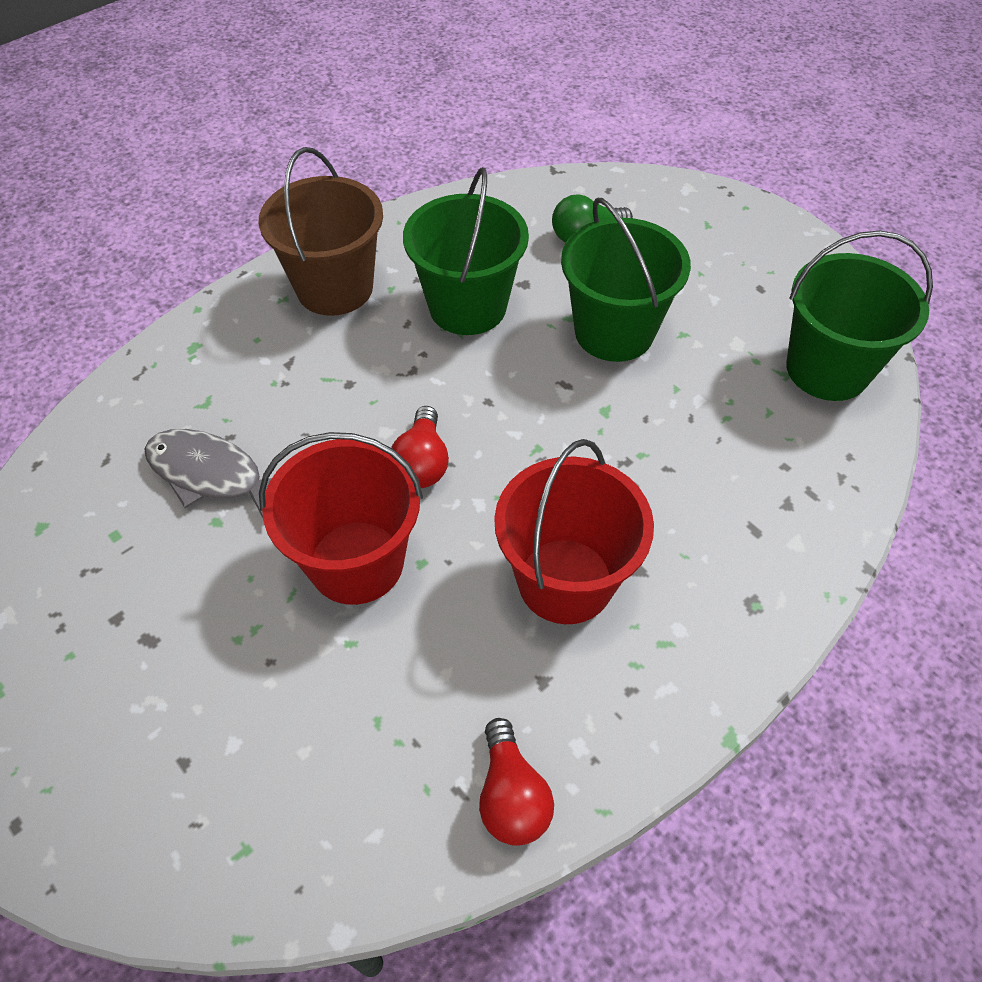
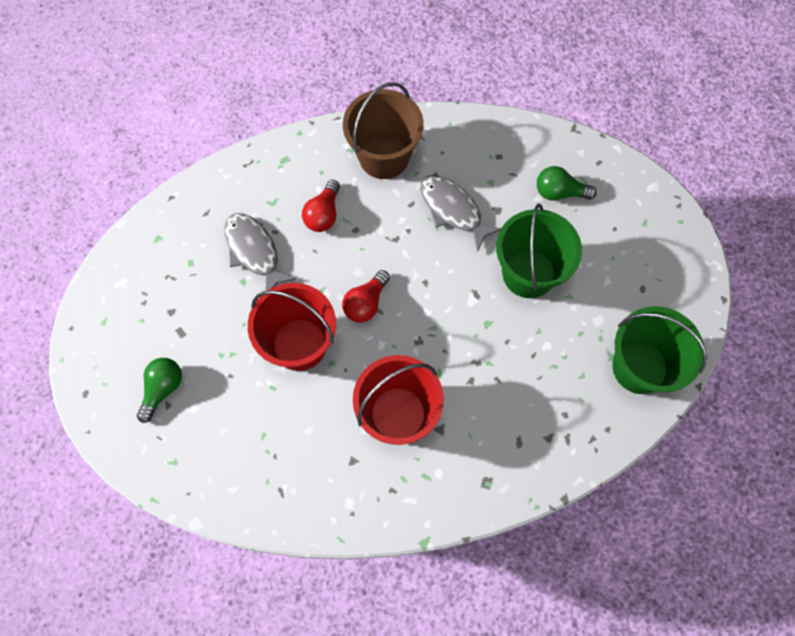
camera: 30 degrees right, 15 degrees up
(161, 742) = (162, 389): none -> green light bulb
(467, 307) = (453, 210): green bucket -> grey fish
(511, 795) = (303, 507): red light bulb -> red light bulb (323, 214)

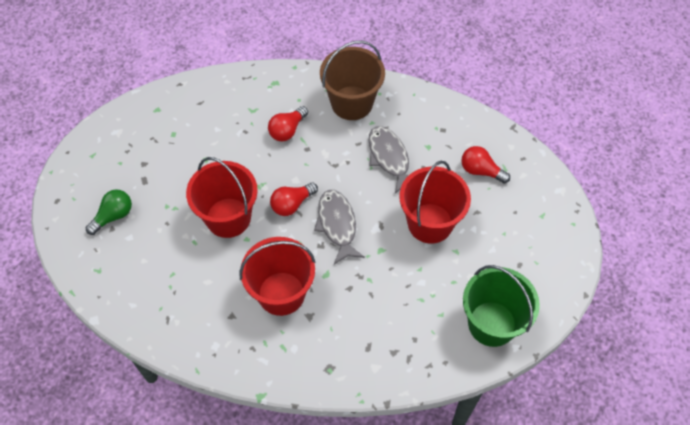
camera: 20 degrees right, 10 degrees down
(254, 251) = (223, 140): grey fish -> grey fish (337, 225)
(528, 273) = (430, 223): green bucket -> red bucket
(559, 192) = (481, 171): green light bulb -> red light bulb

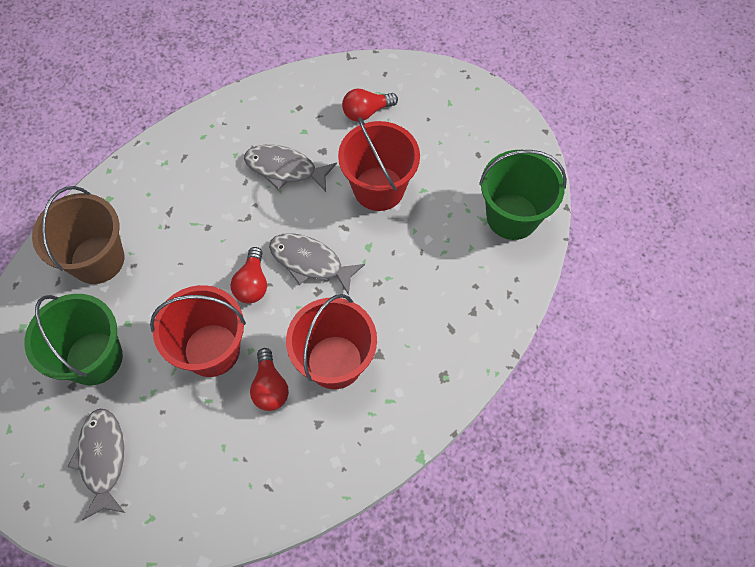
camera: 50 degrees left, 5 degrees up
(113, 216) = (102, 459): green light bulb -> grey fish
(169, 161) = (94, 358): none -> green bucket
(287, 130) = (170, 228): red light bulb -> red light bulb (270, 387)
(352, 103) = (198, 154): brown bucket -> brown bucket (97, 259)

